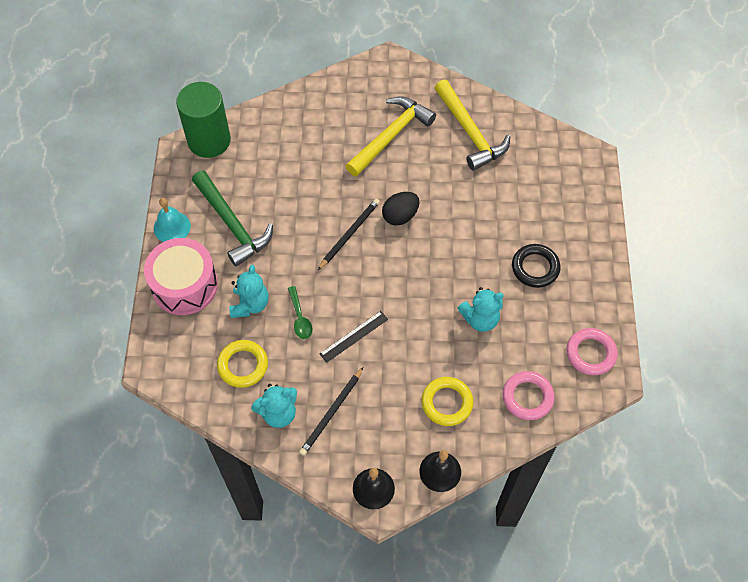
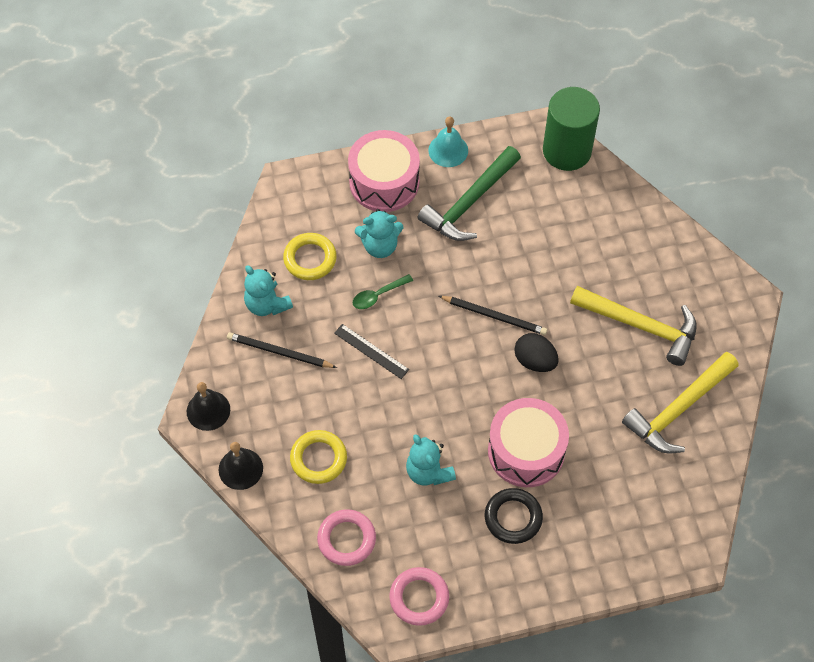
camera: 75 degrees right, 0 degrees up
(479, 243) = (526, 451): none -> pink drum

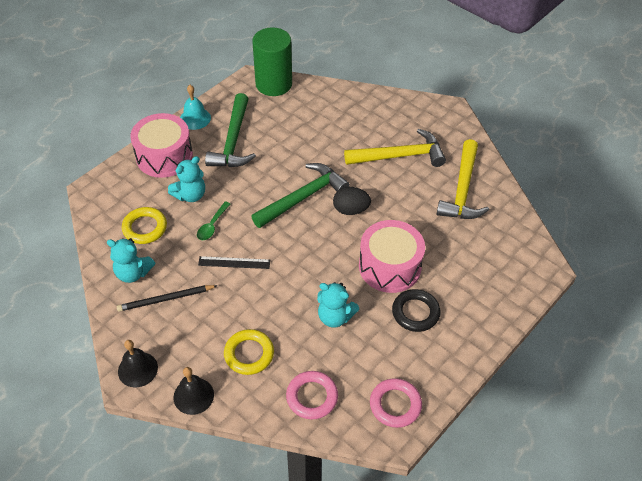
camera: 35 degrees left, 10 degrees down
(494, 316) = (302, 197): black pencil -> green hammer

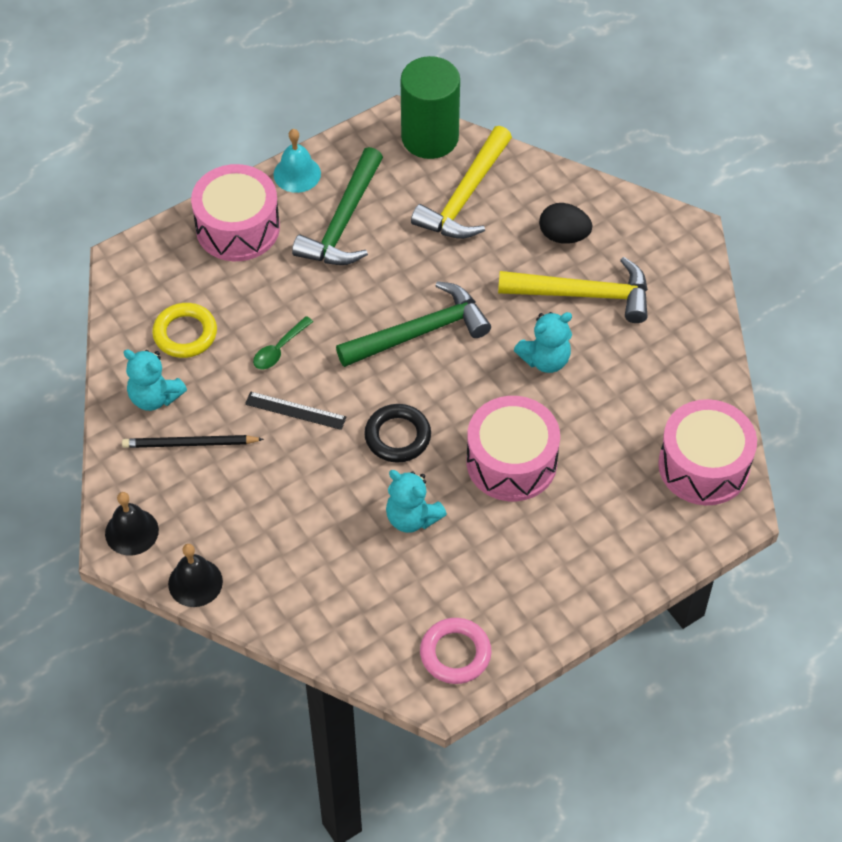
camera: 15 degrees right, 5 degrees up
(190, 195) = (260, 296): turquoise teddy bear -> turquoise teddy bear (545, 359)
(249, 354) = (281, 543): yellow ring -> none
(312, 397) = (348, 618): pink ring -> none
(350, 210) = (483, 365): black egg -> black egg (563, 236)
(415, 313) = (525, 536): black ring -> black ring (397, 436)
(462, 190) = (659, 367): yellow hammer -> yellow hammer (465, 196)
(513, 244) = (703, 466): none -> pink drum

